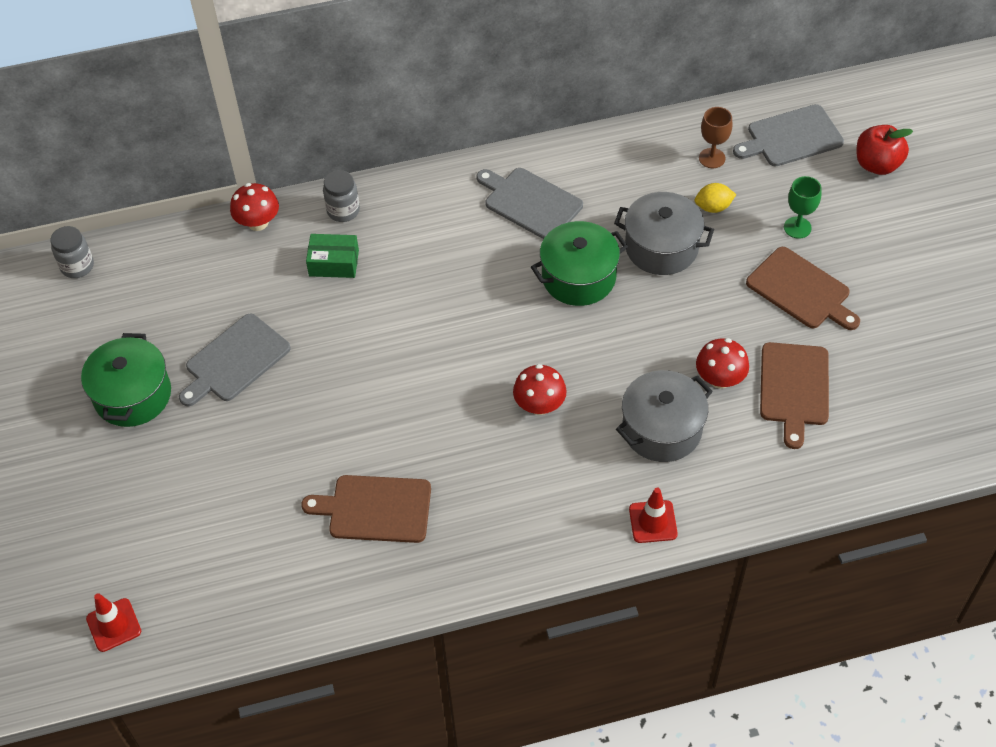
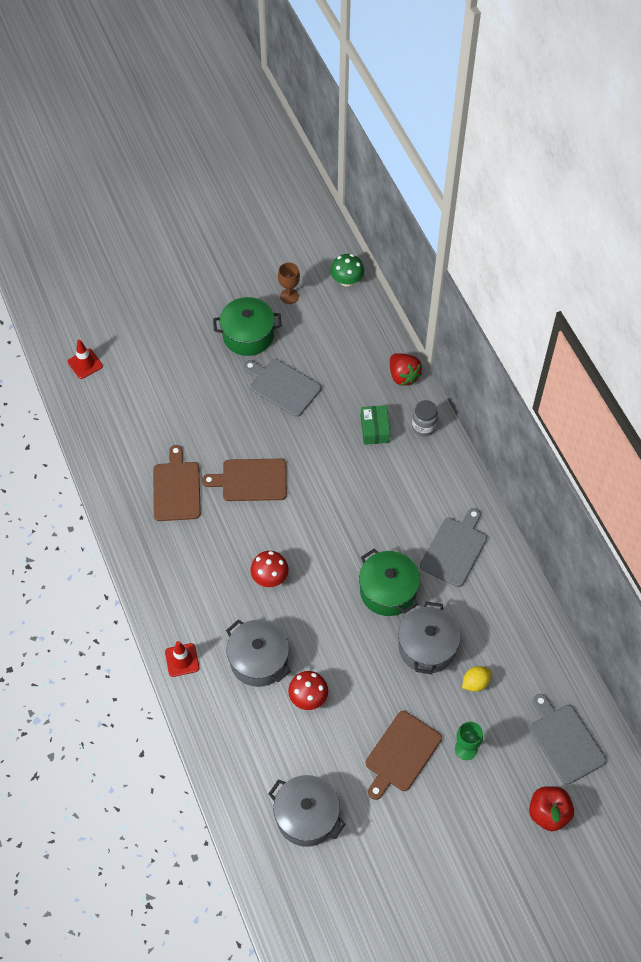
camera: 80 degrees right, 5 degrees up
(77, 266) = (347, 280): grey jar -> green mushroom
(258, 222) = (403, 376): red mushroom -> red strawberry
(712, 158) = (528, 679): brown goblet -> brown goblet (289, 296)
(713, 207) = (475, 683): yellow lemon -> yellow lemon turned 75 degrees clockwise
(794, 388) = (306, 751): brown cutting board -> brown cutting board (251, 480)
(880, 396) = (307, 816): none -> grey pot

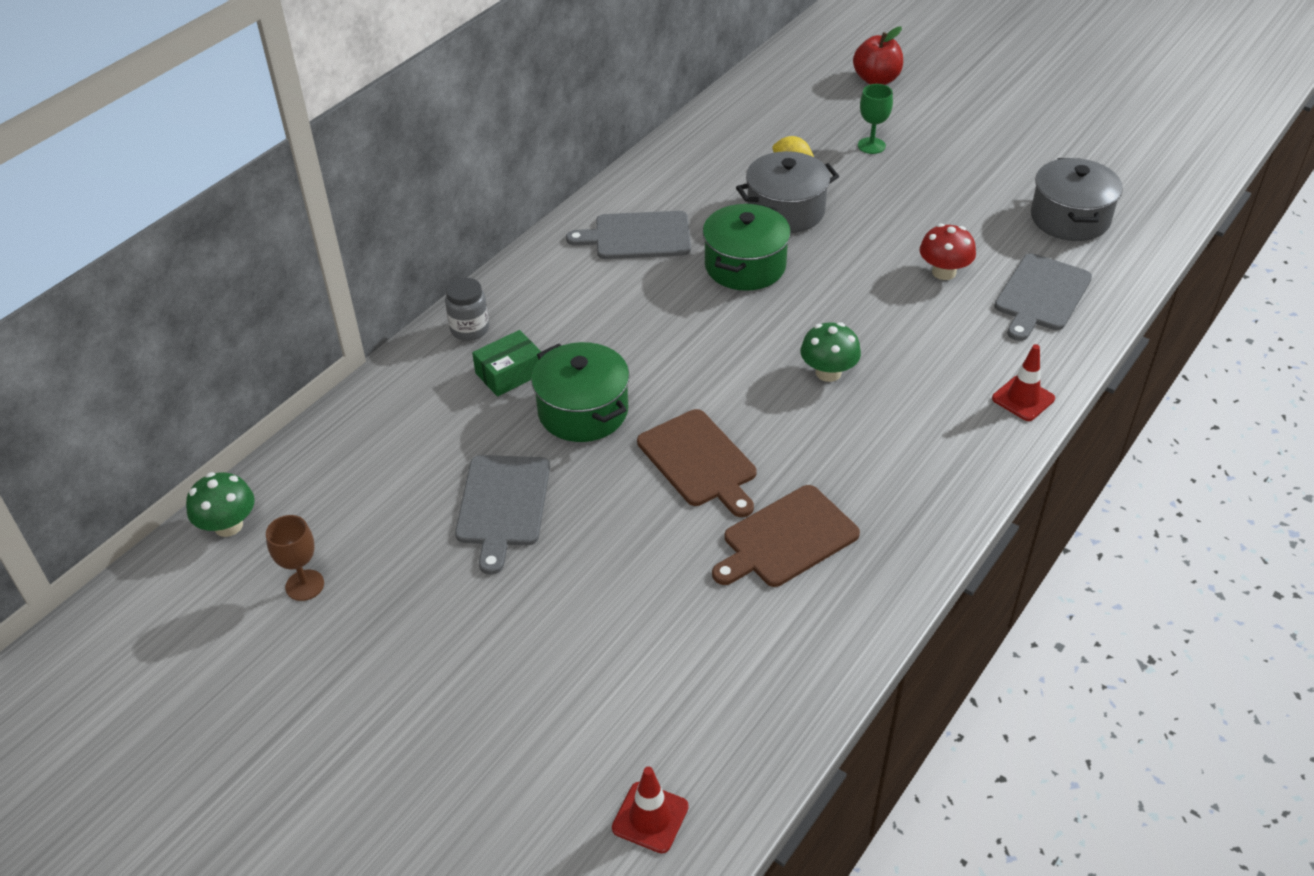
camera: 120 degrees left, 15 degrees down
(248, 335) = (426, 599): green pot -> green pot (583, 411)
(258, 660) = (946, 331): grey pot -> none
(270, 577) = (828, 372): red mushroom -> green mushroom
(401, 754) = (926, 183): brown cutting board -> none
(403, 376) = (392, 383): red strawberry -> none
(565, 741) = (792, 93): grey cutting board -> grey cutting board (1041, 295)

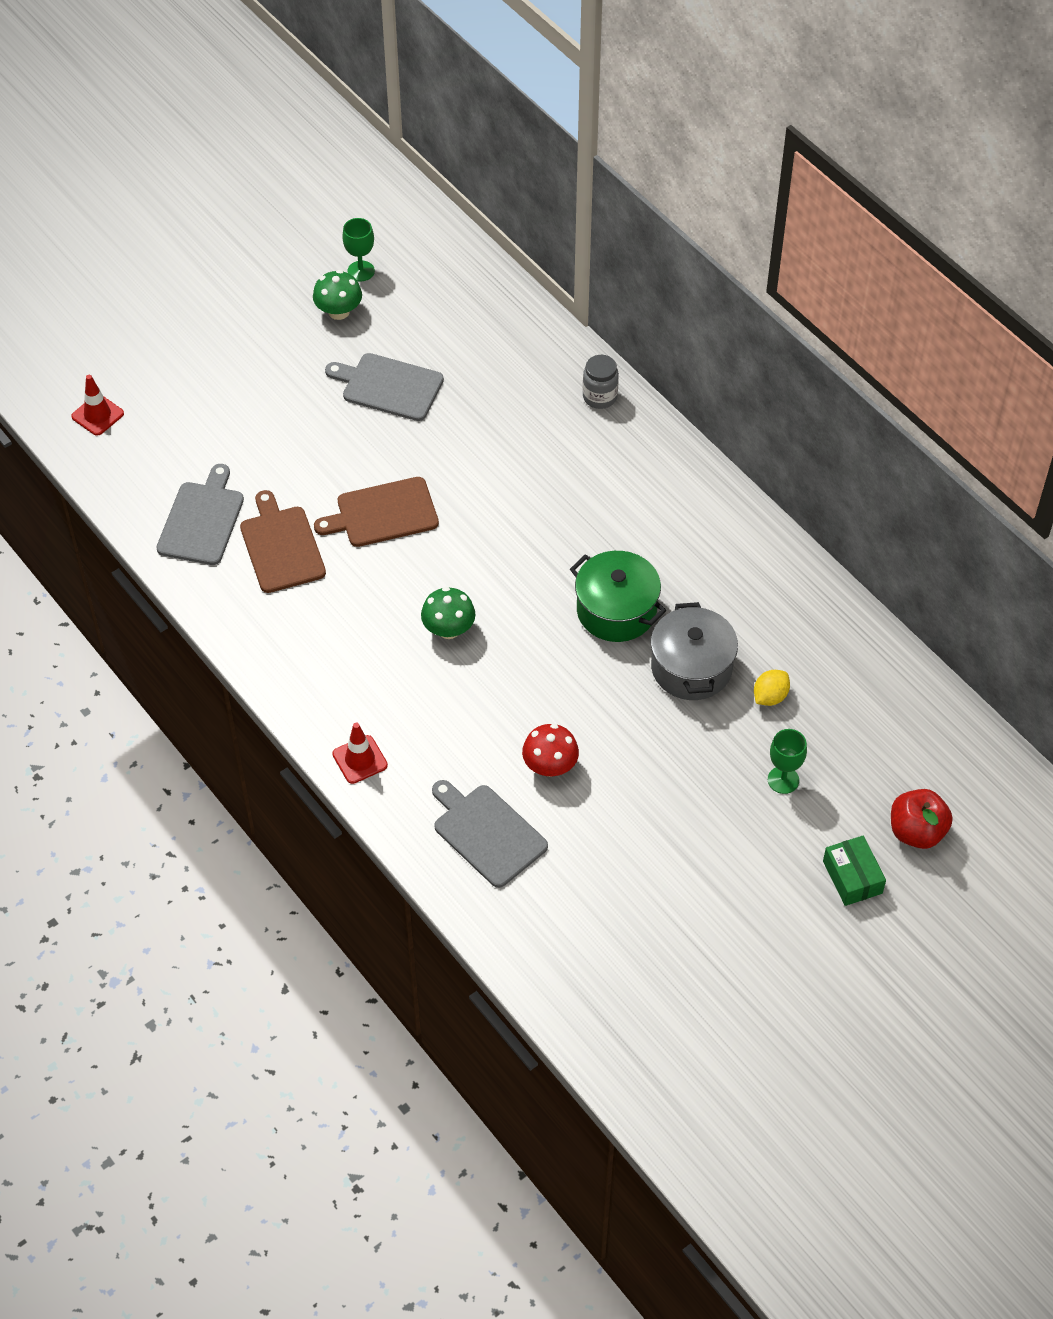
camera: 105 degrees right, 10 degrees up
(228, 525) = (435, 235): green mushroom -> green mushroom (339, 311)
(305, 585) = (361, 271): brown goblet -> green goblet
(509, 373) = (533, 414): green box -> green box (852, 877)
(583, 411) = (469, 452): green pot -> none
(638, 236) = (690, 539): grey cutting board -> grey cutting board (202, 520)
(1070, 218) = (595, 912): grey pot -> none

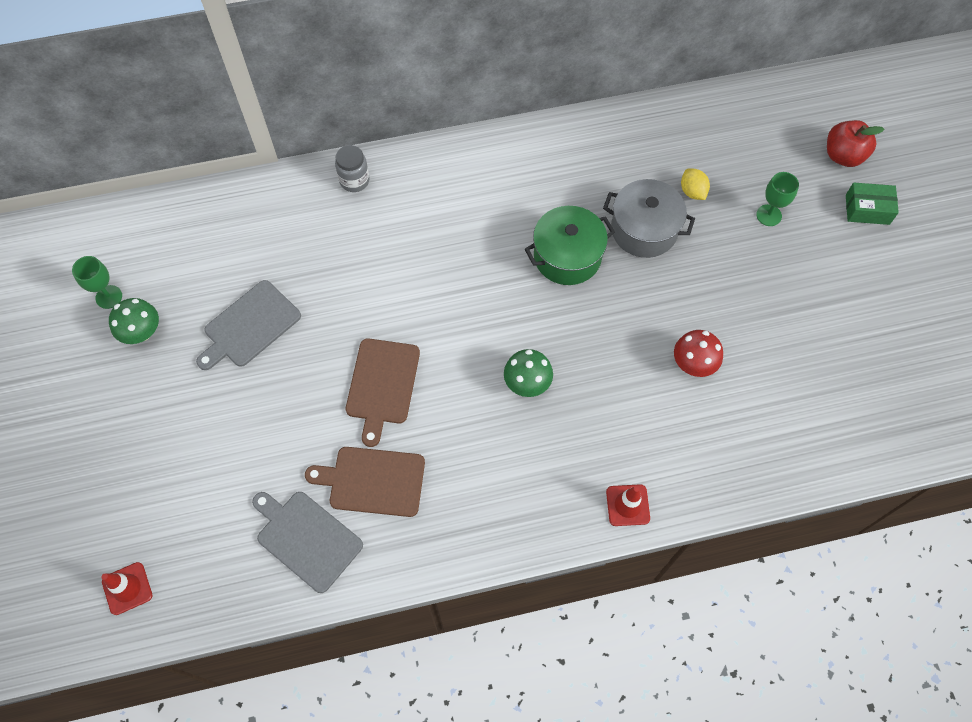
camera: 65 degrees left, 10 degrees up
(487, 833) = (739, 435): grey cutting board -> none

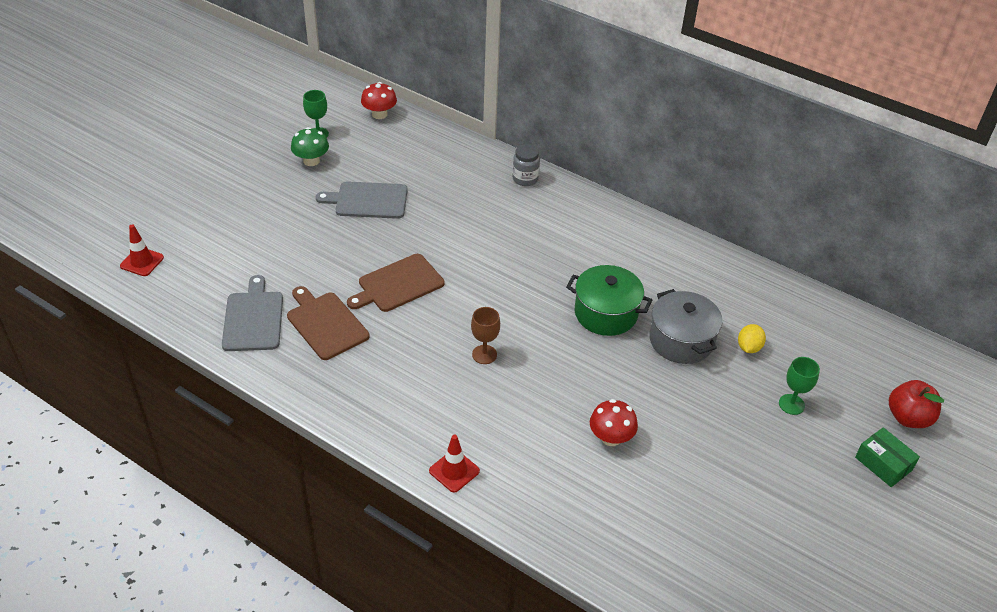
camera: 45 degrees right, 20 degrees down
(139, 223) = (379, 114): none -> red mushroom
(527, 383) = (484, 354): green mushroom -> brown goblet

